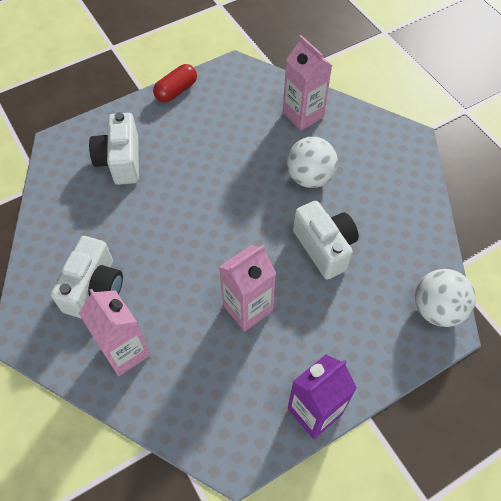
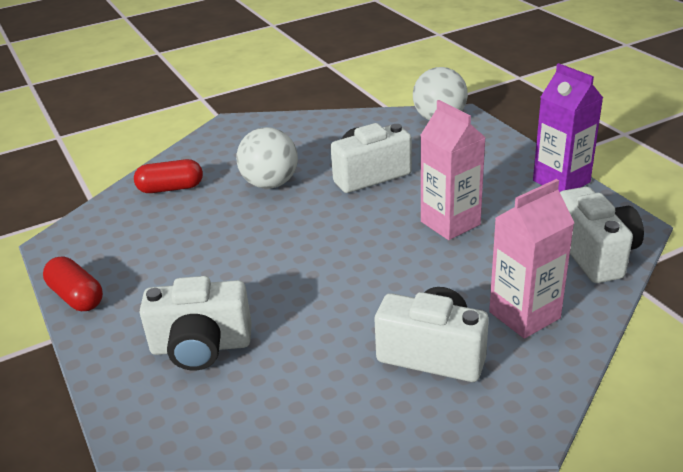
camera: 85 degrees left, 25 degrees down
(195, 419) = (595, 254): none -> white camera
(303, 115) = (171, 188): pink carton -> red capsule

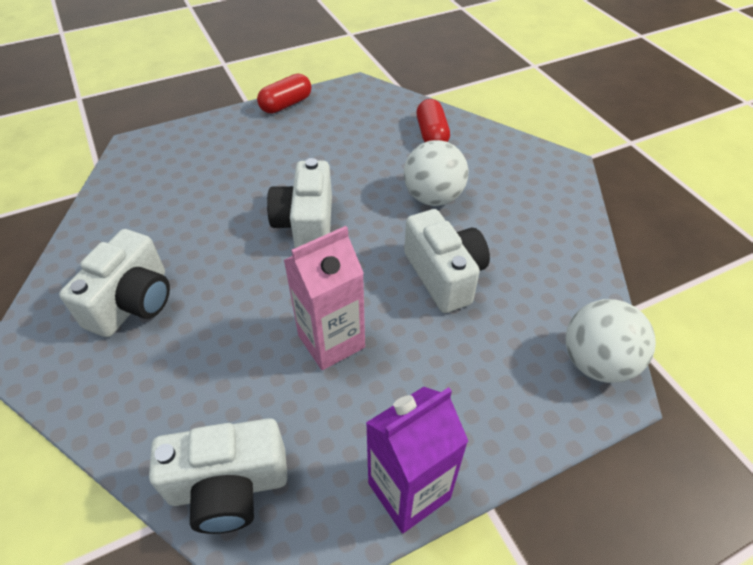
camera: 90 degrees right, 15 degrees up
(201, 346) = (204, 167): white camera -> white camera (306, 224)
(524, 315) = (152, 384): pink carton -> none

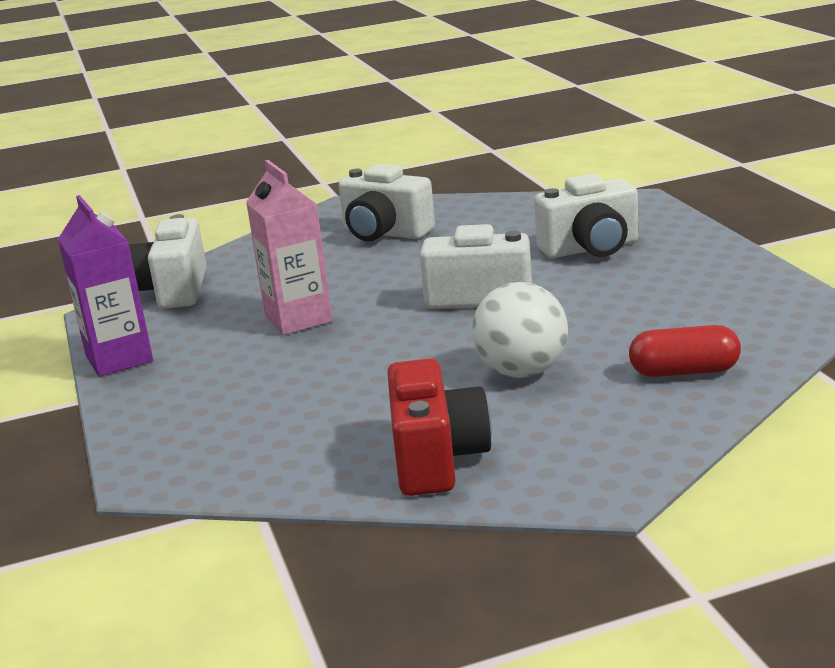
camera: 100 degrees right, 25 degrees down
(286, 104) = (748, 265): red capsule -> none
(444, 275) = (368, 378): white camera -> white camera (591, 249)
(548, 229) = (436, 459): none -> red camera
(596, 362) = (191, 470): white ball -> none

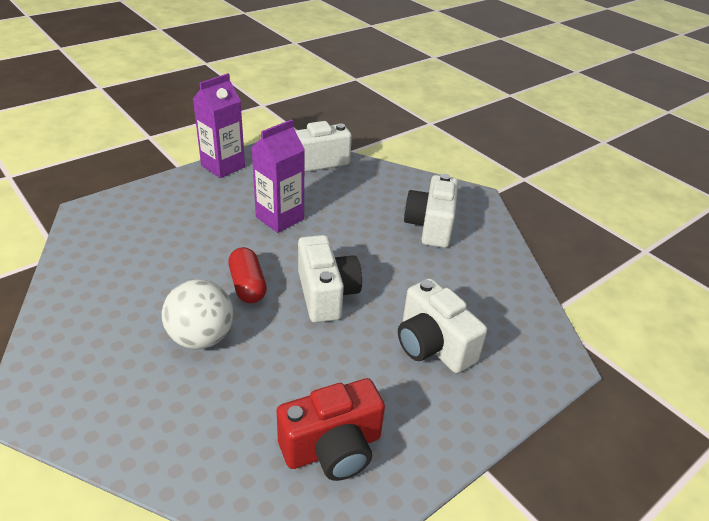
camera: 65 degrees right, 15 degrees up
(298, 319) = (280, 218): pink carton -> purple carton
(436, 459) = (84, 316): red camera -> red camera (332, 448)
(684, 372) = (198, 434): red capsule -> red capsule (248, 285)

